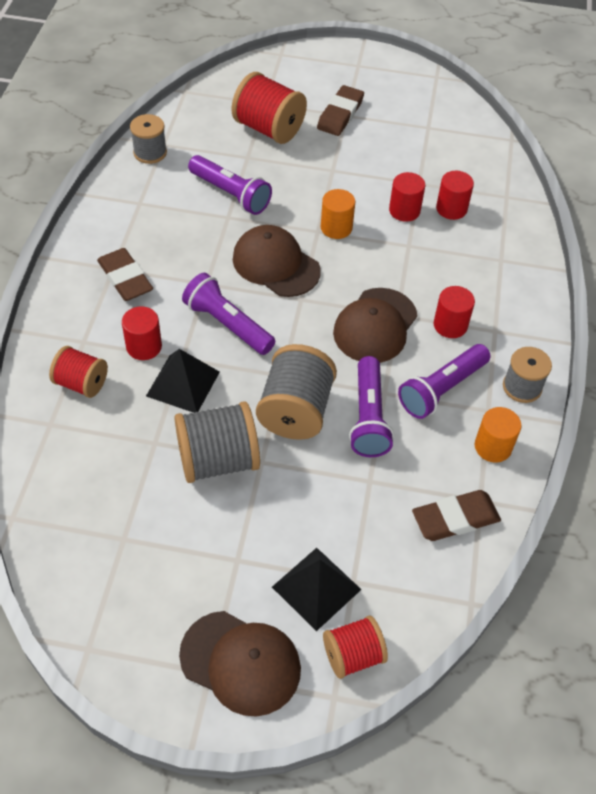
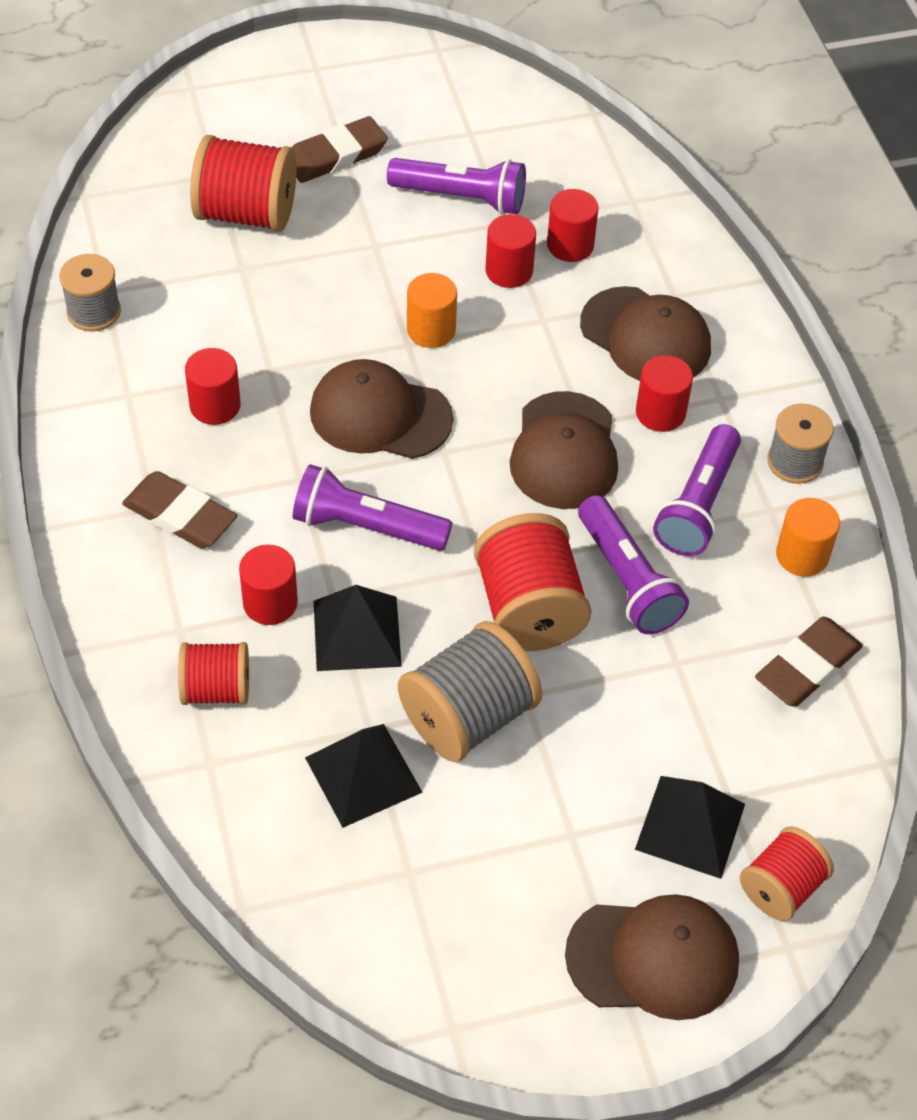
camera: 25 degrees left, 0 degrees up
(134, 468) = (363, 774): none -> black pyramid
(184, 225) = (215, 406): none -> red cylinder
(230, 194) = (252, 333): purple flashlight -> purple flashlight (461, 198)
(295, 411) = (529, 609): grey spool -> red spool
(340, 114) = (336, 155): brown eraser -> brown eraser turned 60 degrees clockwise
(467, 277) = (645, 337): none -> brown cap

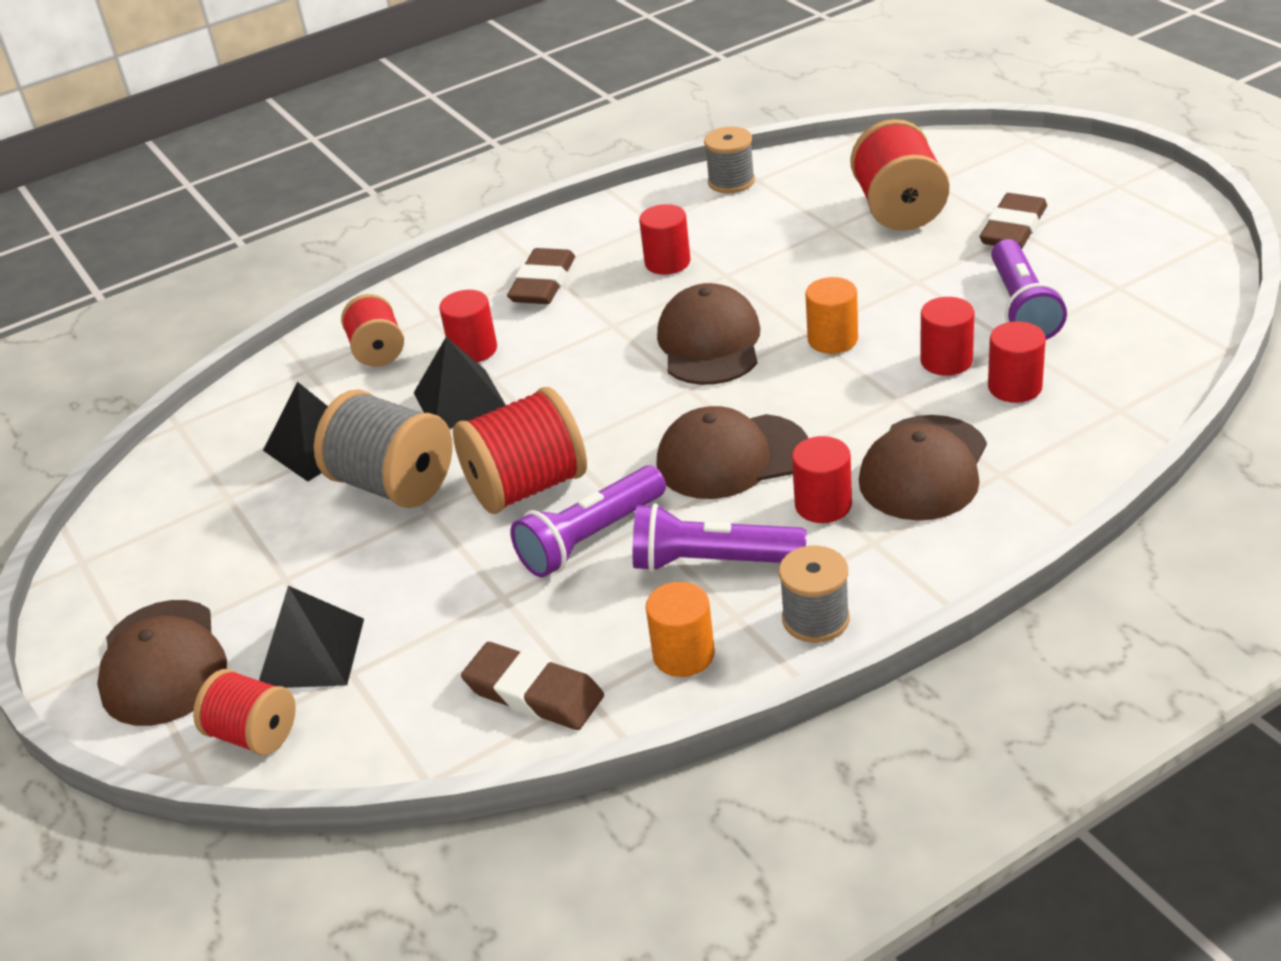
camera: 80 degrees right, 15 degrees down
(336, 155) = (1013, 228): brown eraser -> brown eraser turned 75 degrees clockwise
(366, 527) = (577, 372): purple flashlight -> none

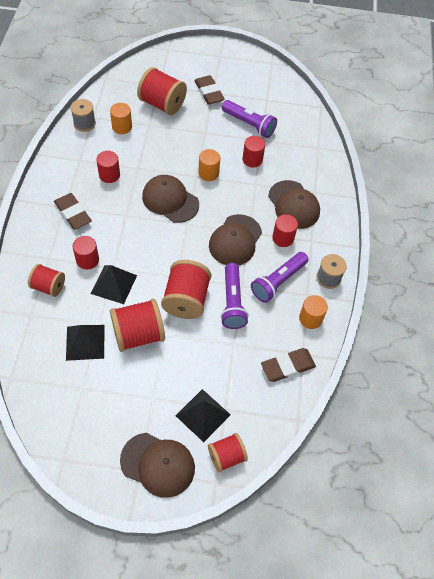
camera: 60 degrees left, 20 degrees up
(393, 484) = (138, 334): grey spool -> red spool
(783, 211) = (122, 127): none -> orange cylinder
(1014, 387) = (282, 157): red cylinder -> none

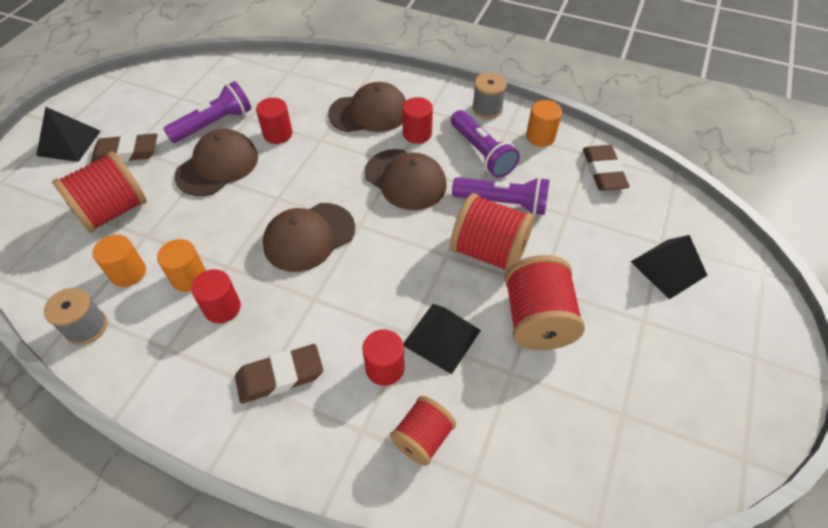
camera: 70 degrees left, 5 degrees down
(85, 342) = (541, 395): black pyramid -> black pyramid (69, 143)
(158, 464) = (742, 332): brown cap -> brown cap (217, 166)
(208, 173) = (279, 184): orange cylinder -> orange cylinder (189, 277)
(226, 456) = (725, 255): red spool -> none

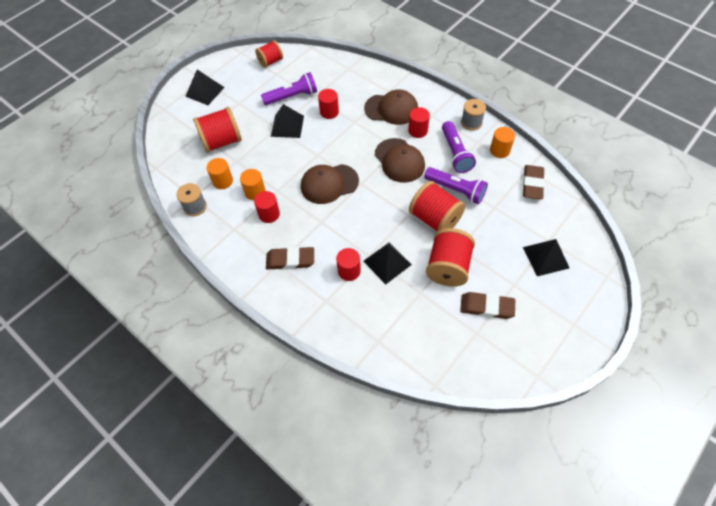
camera: 20 degrees right, 5 degrees up
(126, 152) = (236, 105): brown eraser -> brown eraser (486, 307)
(217, 166) = (287, 126): brown cap -> black pyramid
(422, 438) = (357, 313): red spool -> red spool (270, 62)

